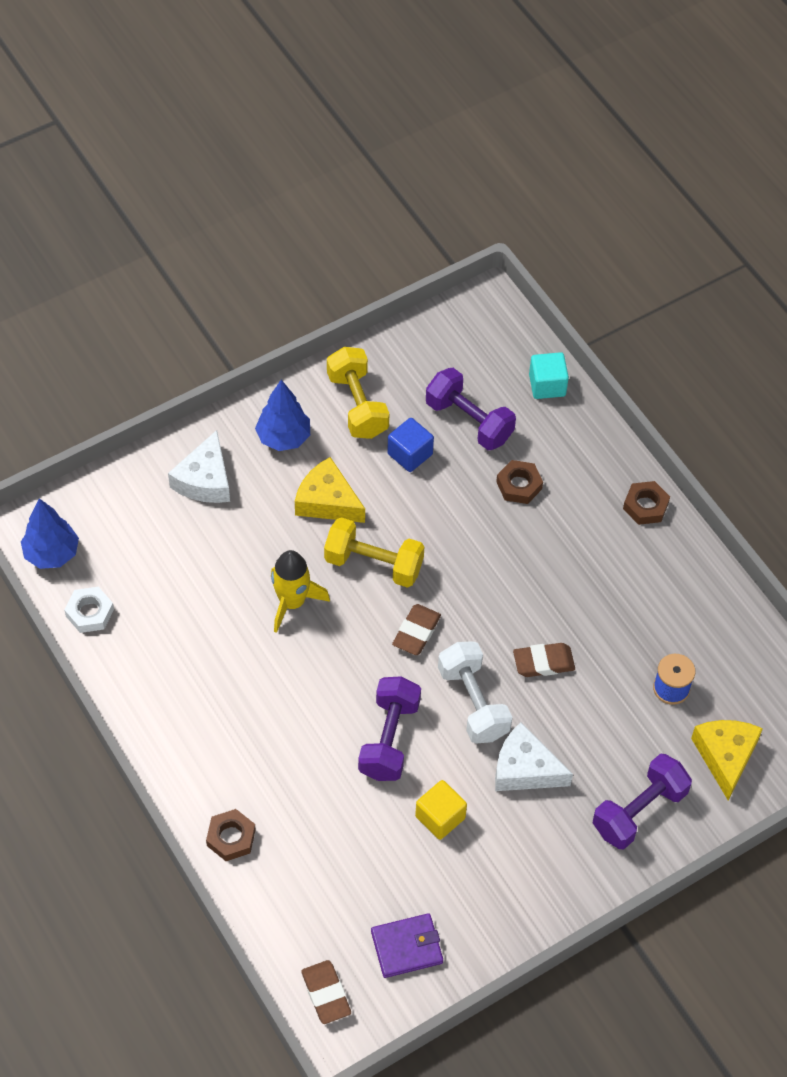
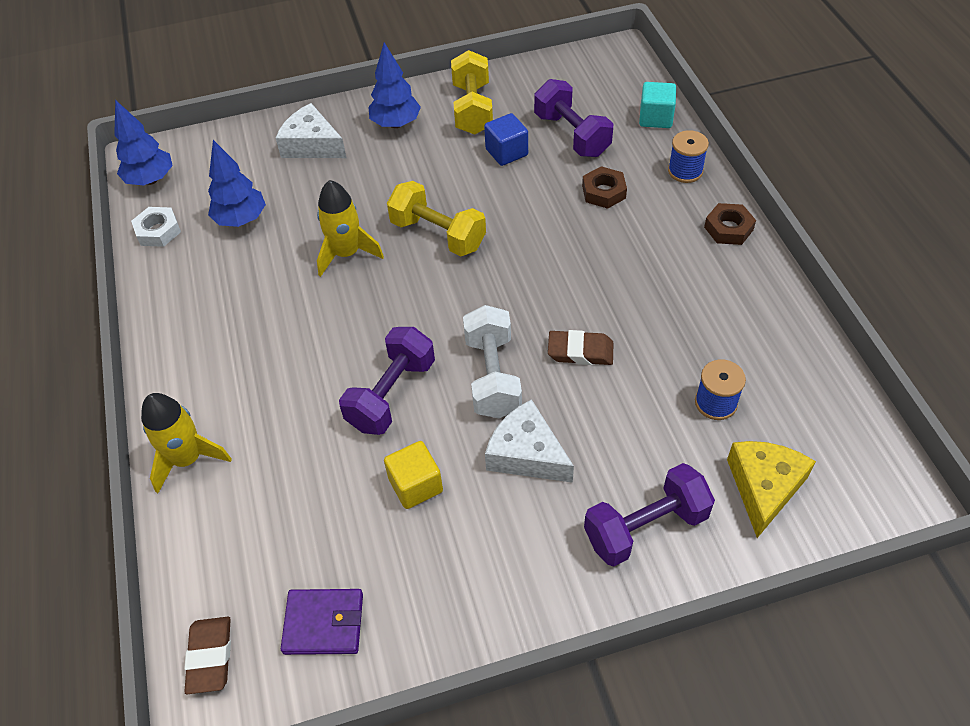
camera: 20 degrees right, 5 degrees down
(170, 584) = (241, 220): none -> blue tree
(205, 480) = (312, 145): white cheese -> white cheese turned 90 degrees clockwise
(231, 838) = (188, 459): brown nut -> yellow rocket
(327, 501) = (415, 177): yellow cheese -> none
(416, 632) = (457, 300): brown eraser -> none
(591, 446) = (685, 171): none -> blue spool

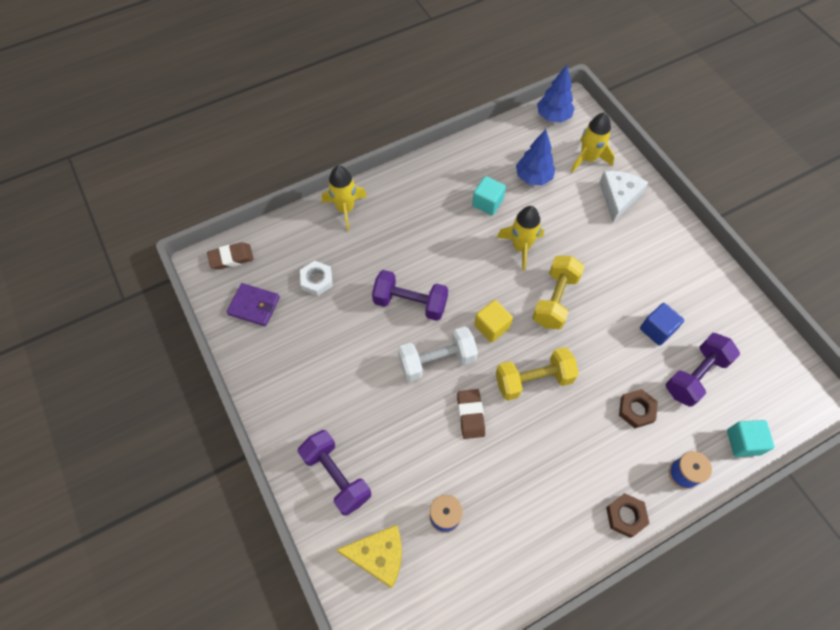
camera: 75 degrees right, 10 degrees up
(158, 231) = (510, 136): white nut -> white nut (317, 280)
(238, 160) = (588, 159): none -> yellow rocket
(259, 276) = (487, 203): none -> turquoise cube
(324, 623) = (254, 306): purple wallet -> purple wallet turned 60 degrees counterclockwise
(396, 124) = (660, 245): blue tree -> none
(415, 485) = (346, 332): yellow cube -> yellow cube (491, 327)
(472, 109) = (698, 295): yellow dumbbell -> yellow dumbbell (533, 380)
(526, 454) = (380, 393): white cheese -> none

